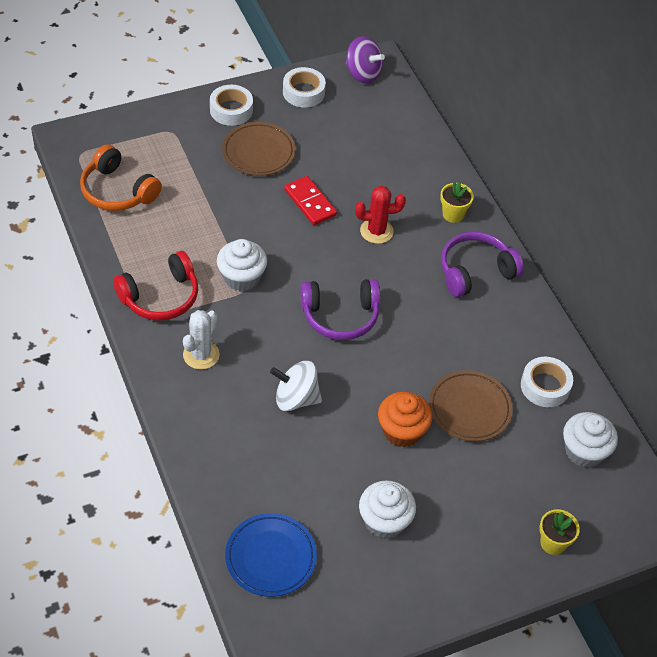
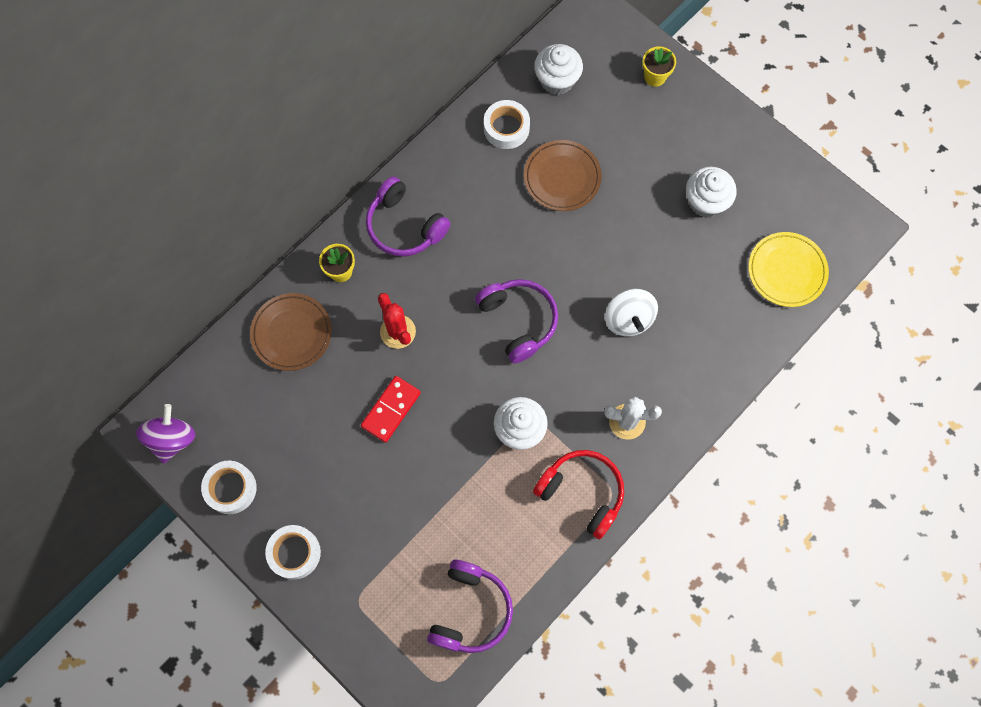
camera: 110 degrees left, 20 degrees up
(117, 191) = (470, 610): orange headphones -> purple headphones
(258, 152) = (345, 493): brown plate -> brown plate (292, 333)
(270, 557) = (786, 271): blue plate -> yellow plate
(402, 431) = (613, 221): orange cupcake -> none

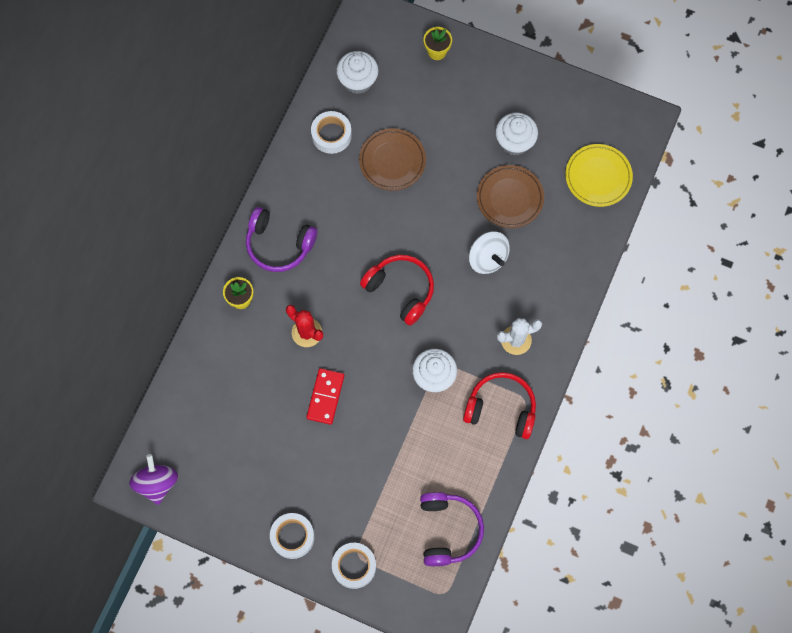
camera: 20 degrees left, 0 degrees up
(231, 488) = (221, 505): white tape -> white tape (354, 566)
(292, 333) = (221, 364): brown plate -> brown plate (510, 198)
(518, 321) = (401, 290): purple headphones -> red headphones

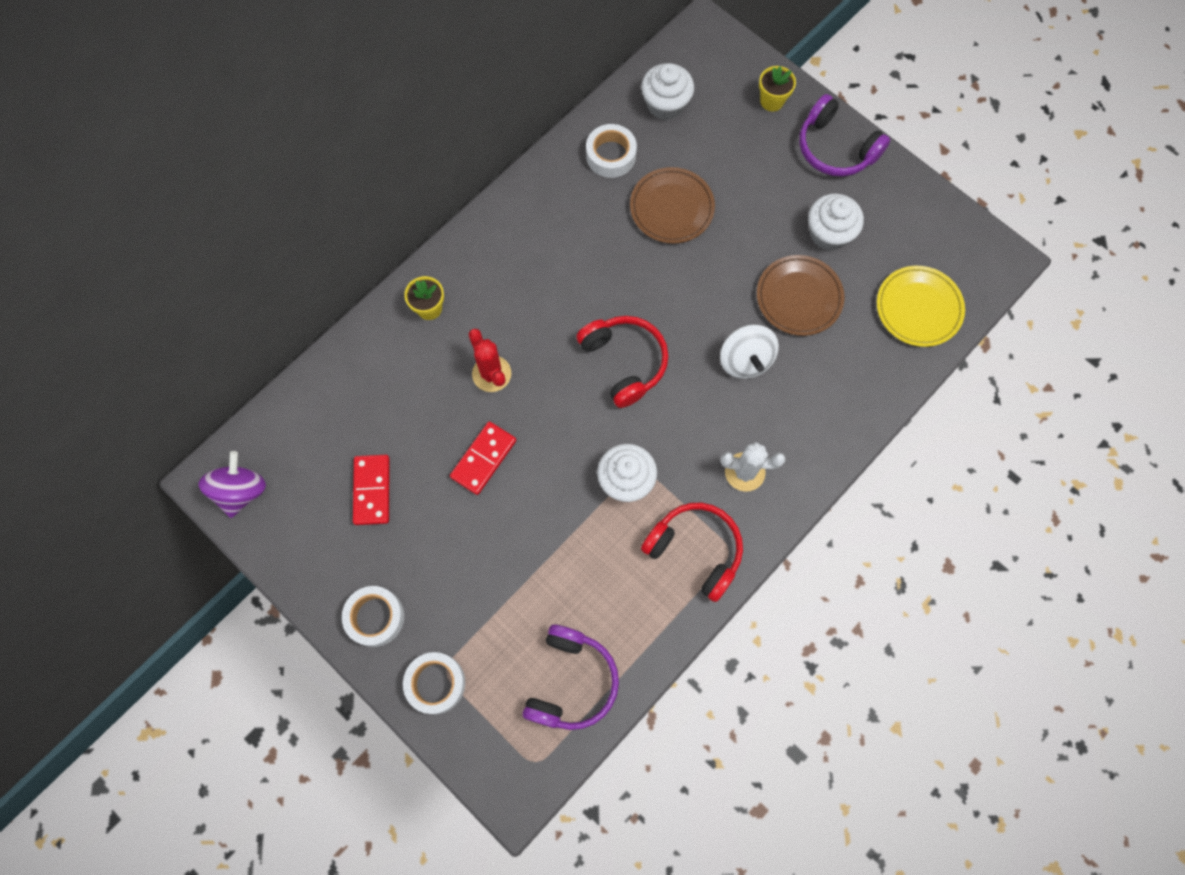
camera: 20 degrees right, 0 degrees up
(253, 448) = (372, 490): none -> red domino
(279, 244) = (499, 260): purple headphones -> purple headphones (835, 148)

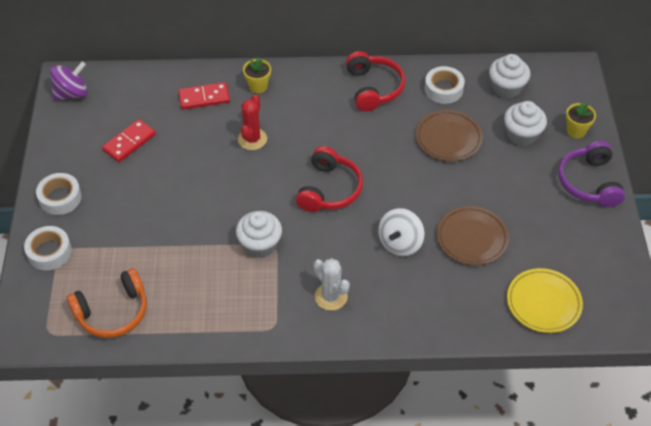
camera: 45 degrees right, 20 degrees down
(483, 459) = (200, 173): red domino -> red domino (204, 97)
(571, 681) = (113, 312): purple headphones -> orange headphones
(695, 550) = (255, 310): red headphones -> red headphones (374, 88)
(828, 233) = (531, 221): white cupcake -> white cupcake (521, 135)

